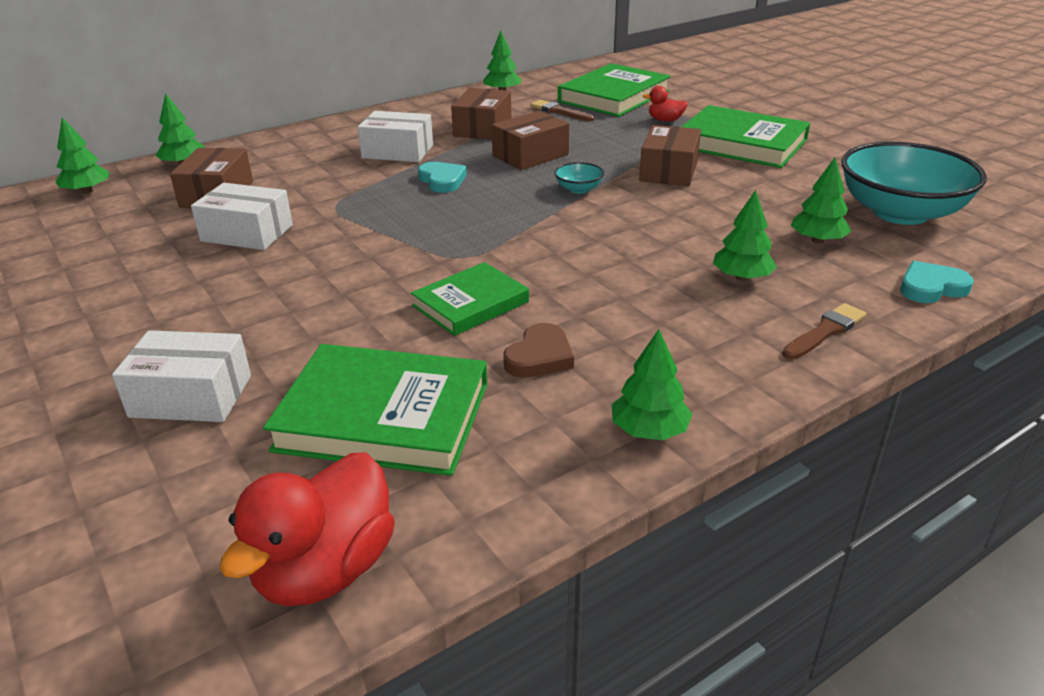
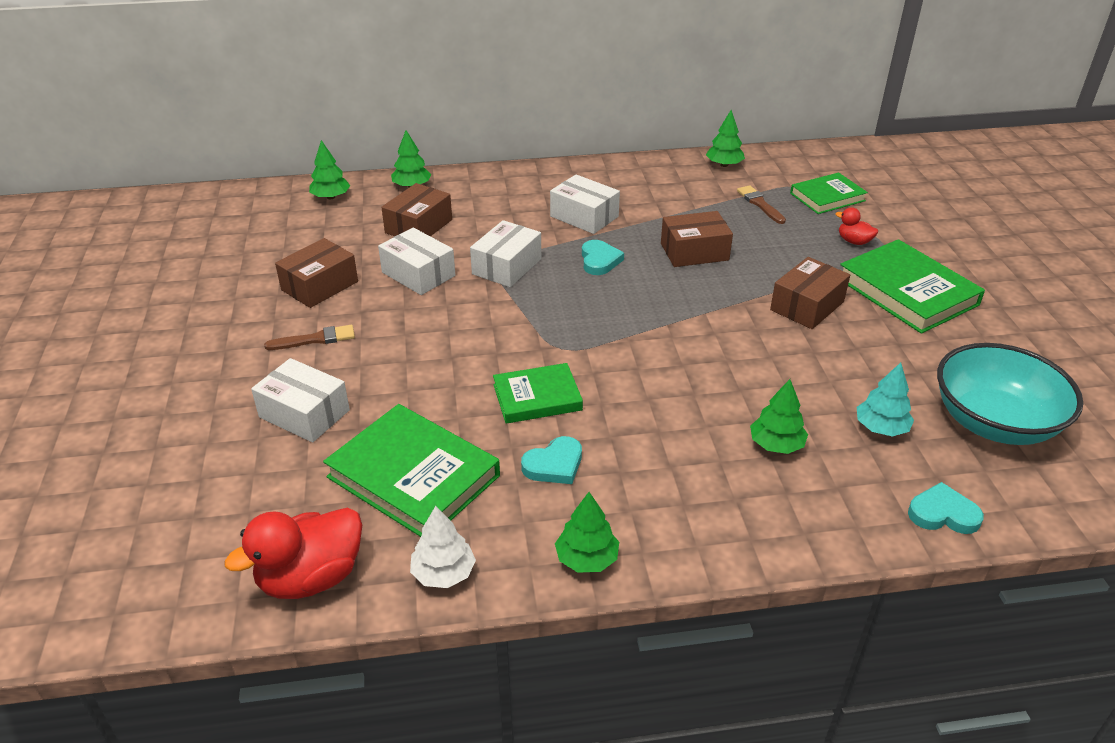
camera: 25 degrees right, 5 degrees up
(346, 205) = (507, 266): none -> white box
(482, 128) = (675, 207): brown box -> brown box (320, 286)
(498, 502) = (443, 573): none -> white tree
(539, 357) = (554, 465): brown heart -> turquoise heart
(578, 189) = (708, 304): turquoise bowl -> none
(614, 96) = (827, 197): green book -> green book, size x0.62
(817, 240) = (881, 428): green tree -> turquoise tree
(825, 331) = (802, 523): brown brush -> brown brush (315, 339)

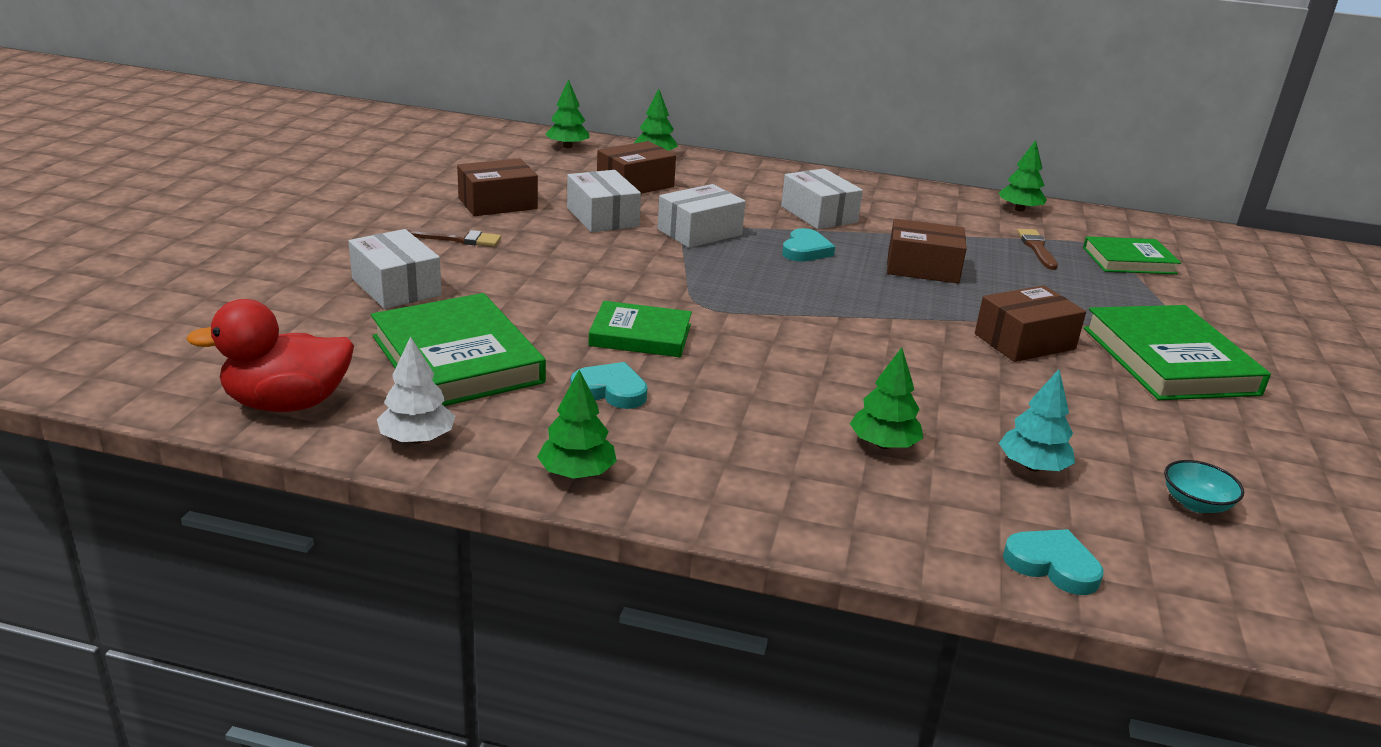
camera: 20 degrees right, 10 degrees down
(554, 465) = (610, 390): turquoise heart -> turquoise heart turned 150 degrees counterclockwise
(854, 241) = (1133, 303): red duck -> none
(994, 422) = (1195, 503): turquoise bowl -> turquoise bowl, size x0.40

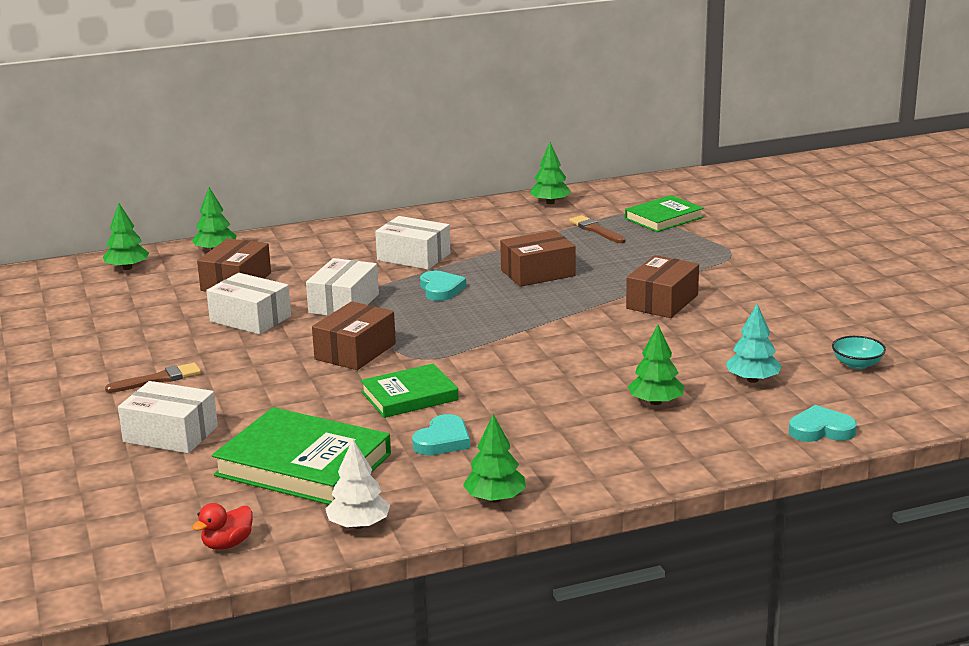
camera: 30 degrees left, 5 degrees down
(287, 403) = (227, 544): red duck -> red duck, size x0.51
(498, 203) = (145, 338): brown box -> brown box (355, 351)
(610, 390) = (442, 440): turquoise heart -> turquoise heart turned 135 degrees clockwise
(1169, 360) = (758, 281): green book -> none

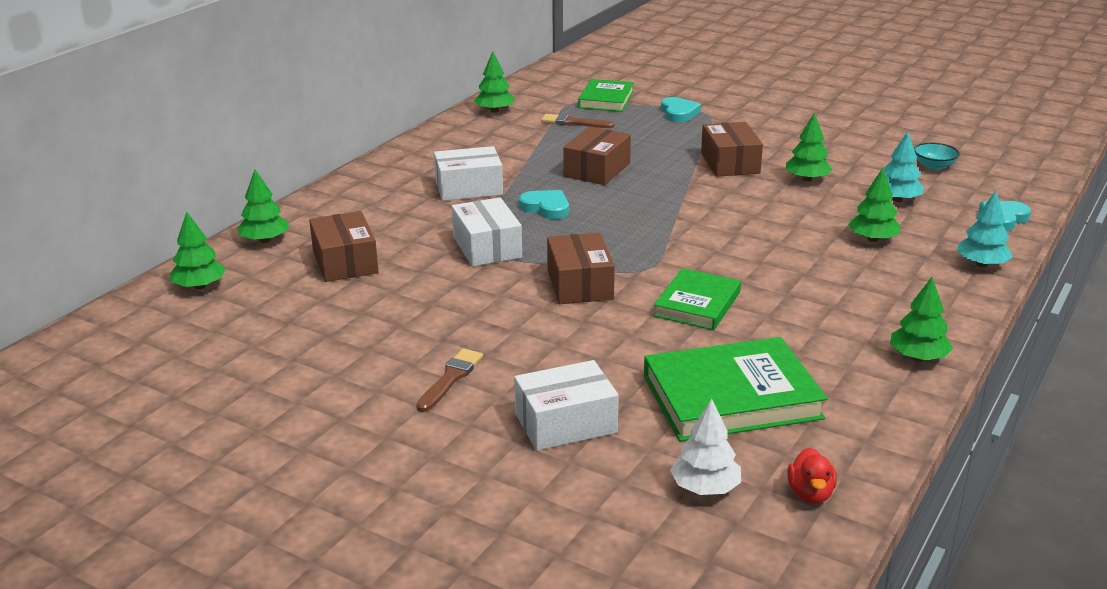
camera: 40 degrees left, 5 degrees up
(250, 319) = (427, 290): white box -> none
(359, 525) = (871, 425): white tree -> white tree (705, 488)
(442, 440) = (793, 329): turquoise heart -> turquoise heart (678, 113)
(704, 336) = (807, 179): none -> green tree
(711, 457) = (981, 264): none -> turquoise tree

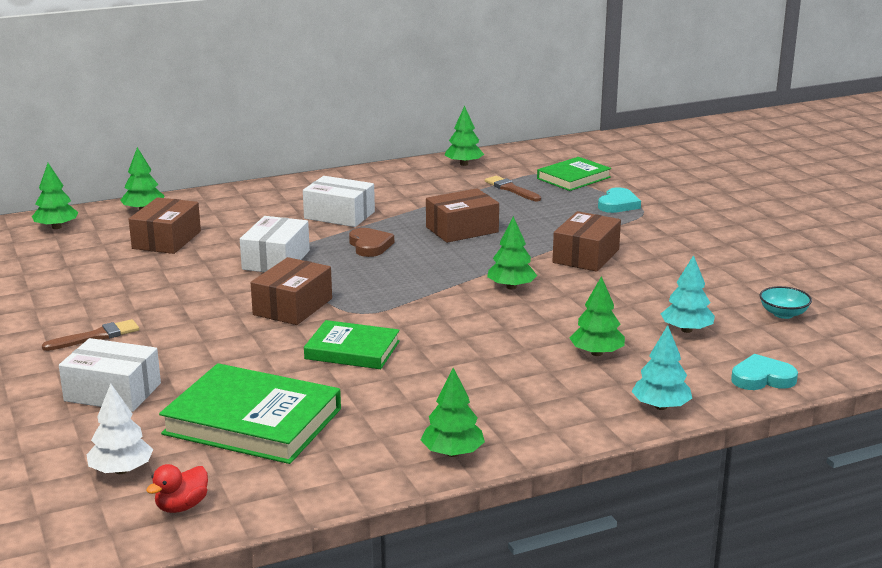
camera: 35 degrees right, 5 degrees down
(546, 208) = (370, 246): turquoise heart -> brown heart
(697, 304) = (352, 350): green book -> green book turned 45 degrees clockwise
(807, 179) = (632, 288): green tree -> green tree (511, 287)

